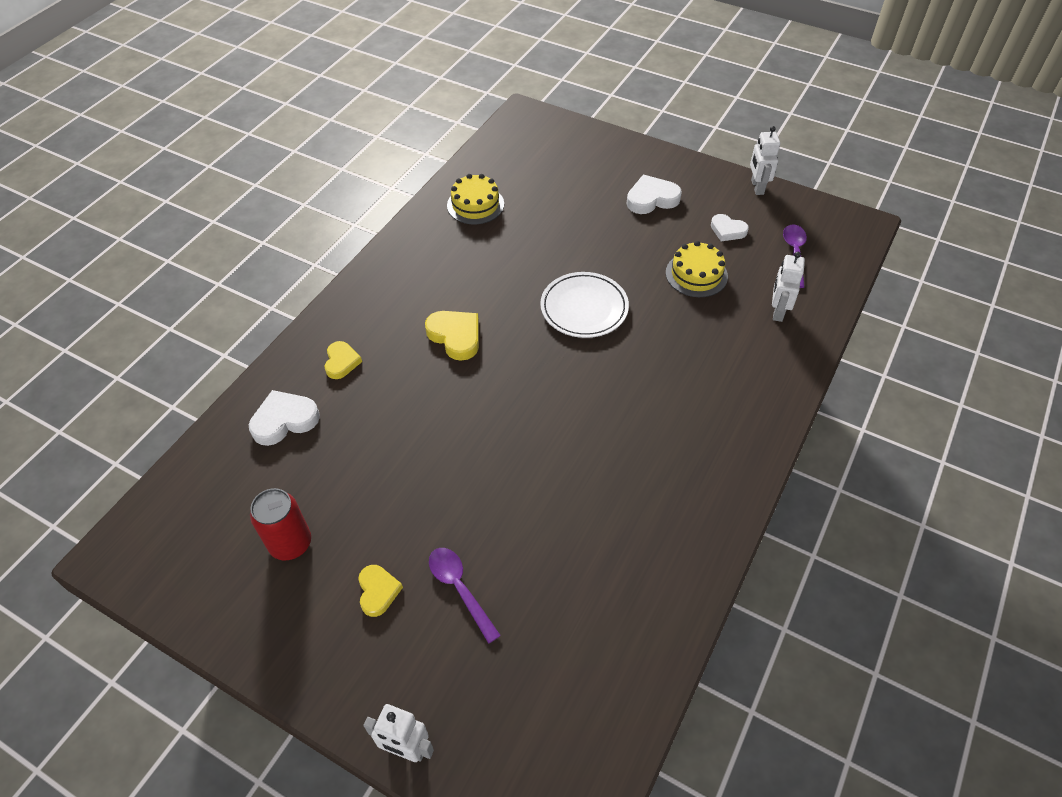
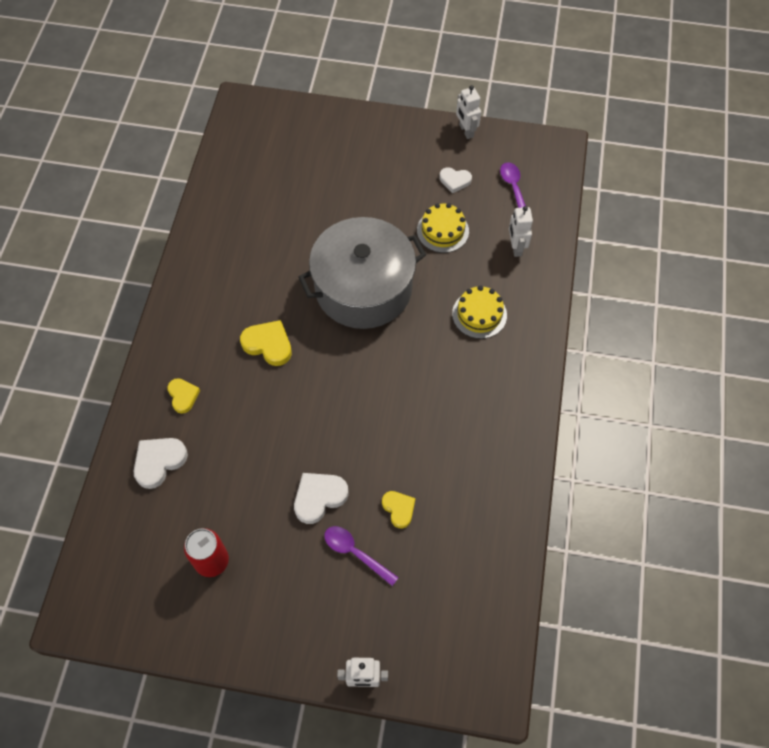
camera: 20 degrees left, 10 degrees up
(378, 591) = (295, 575): yellow heart -> yellow heart (399, 509)
(475, 205) = (234, 212): yellow cake -> yellow cake (479, 314)
(584, 308) = (363, 288): white plate -> grey pot
(651, 199) = (383, 165): white heart -> white heart (319, 497)

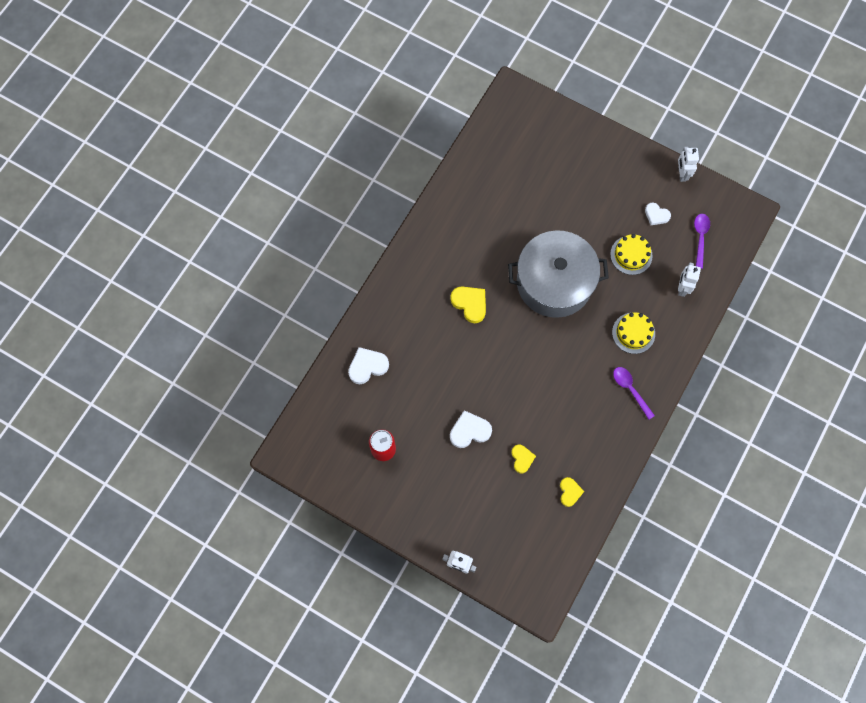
camera: 20 degrees right, 10 degrees up
(183, 396) = (397, 323): yellow heart -> yellow heart (569, 492)
(355, 553) = (481, 479): purple spoon -> purple spoon (630, 390)

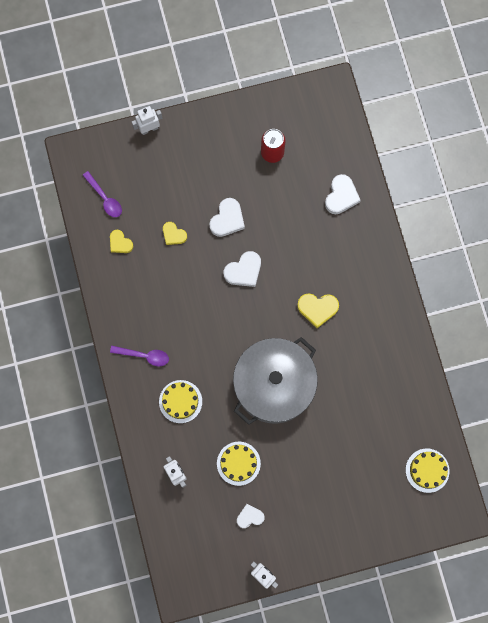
camera: 135 degrees right, 5 degrees up
(496, 381) = (244, 271): none -> white heart
(505, 136) = (427, 470): none -> yellow cake
(700, 238) = (199, 530): purple spoon -> purple spoon (105, 198)

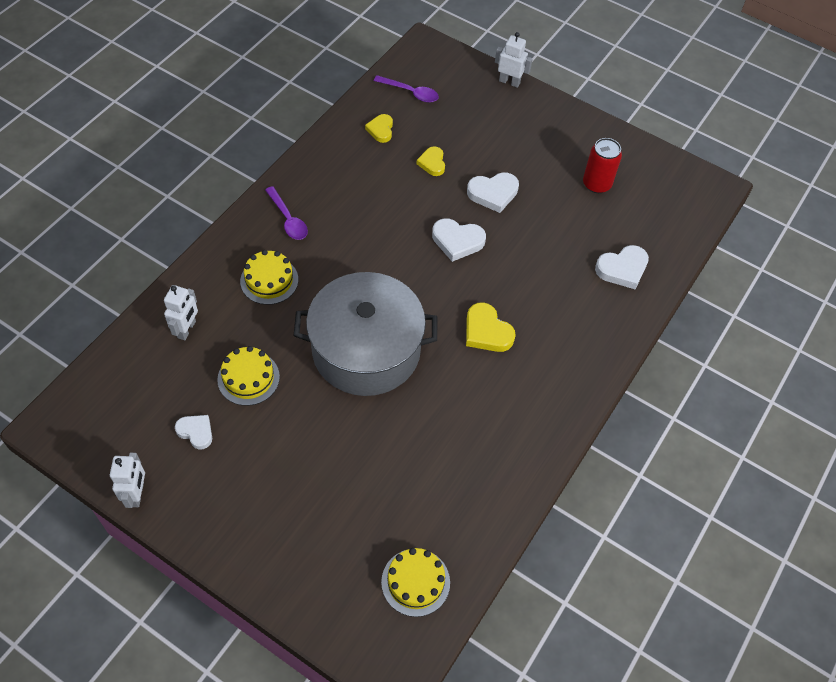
camera: 45 degrees right, 20 degrees down
(105, 198) = (410, 92): purple spoon -> purple spoon turned 75 degrees counterclockwise

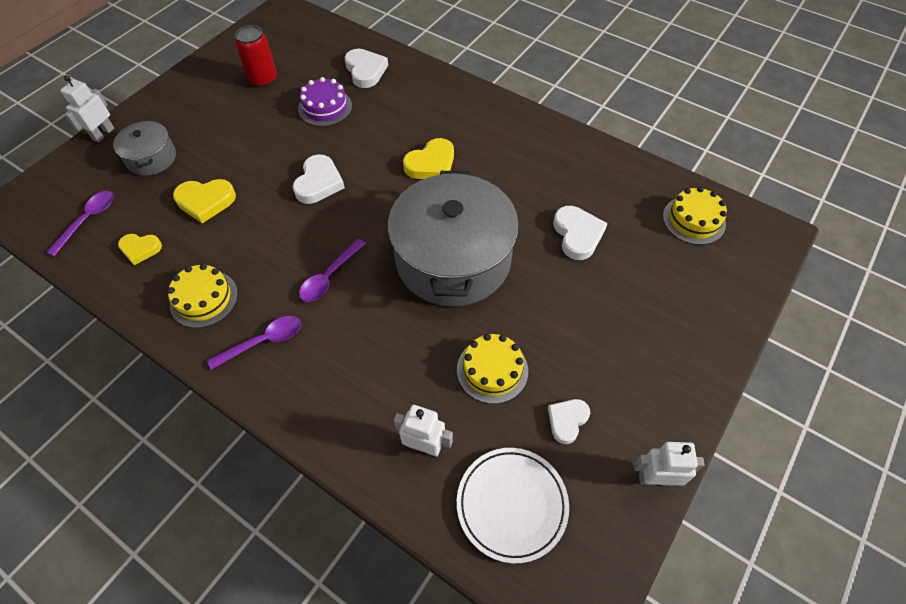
camera: 85 degrees left, 0 degrees up
(133, 387) = (512, 504): none -> white plate
(269, 280) = (355, 357): yellow cake -> yellow cake (204, 299)
(349, 257) = (329, 276): none -> purple spoon
(432, 163) = (206, 201): yellow heart -> yellow heart, size x1.52
(482, 119) = (151, 158): none -> grey pot
(493, 193) = (260, 153): white heart -> white heart (577, 235)
(561, 238) = (325, 107): none -> purple cake

